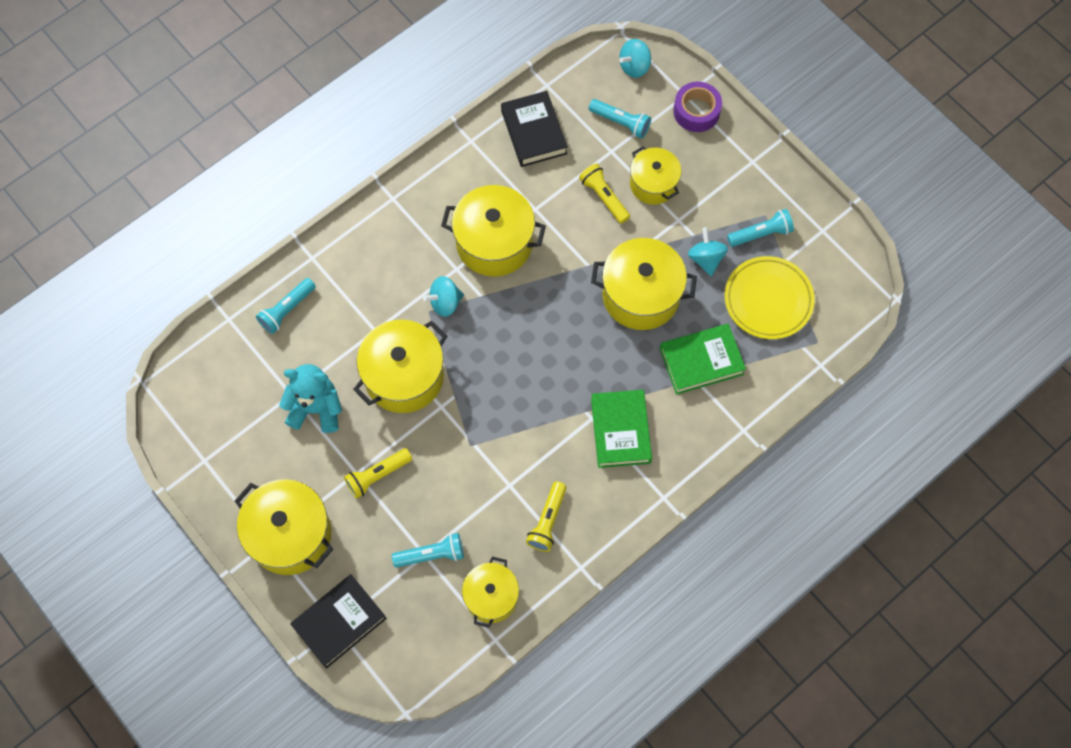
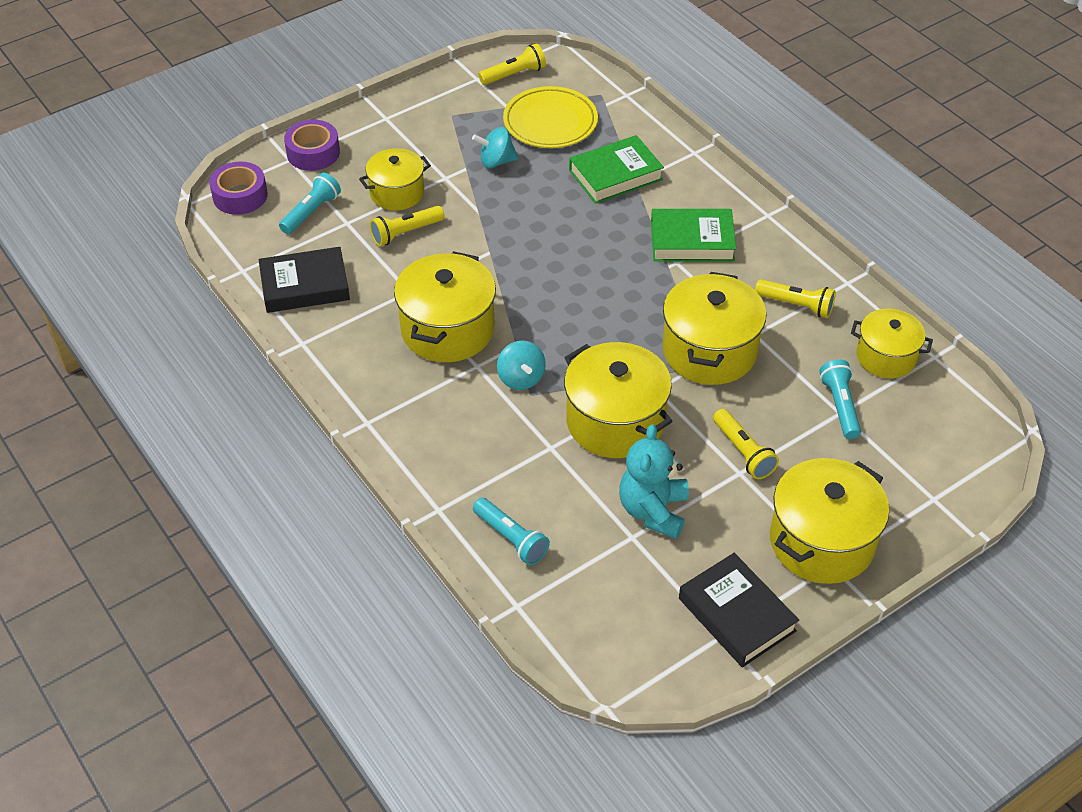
camera: 85 degrees left, 20 degrees down
(339, 622) = (928, 495): black book -> black book (736, 614)
(634, 66) = (240, 196): turquoise spinning top -> purple tape
(641, 295) = (533, 213): yellow pot -> yellow pot (709, 351)
(701, 361) = (615, 175): green book -> green book turned 75 degrees clockwise
(761, 234) = (473, 120): turquoise flashlight -> none
(834, 262) = (514, 74): none -> yellow flashlight

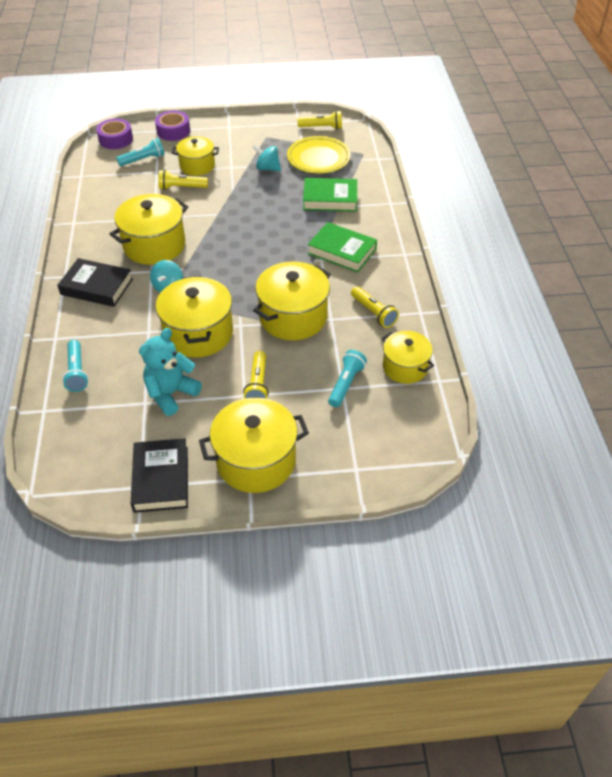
camera: 30 degrees right, 0 degrees up
(305, 285) = (103, 195): black book -> black book (97, 287)

